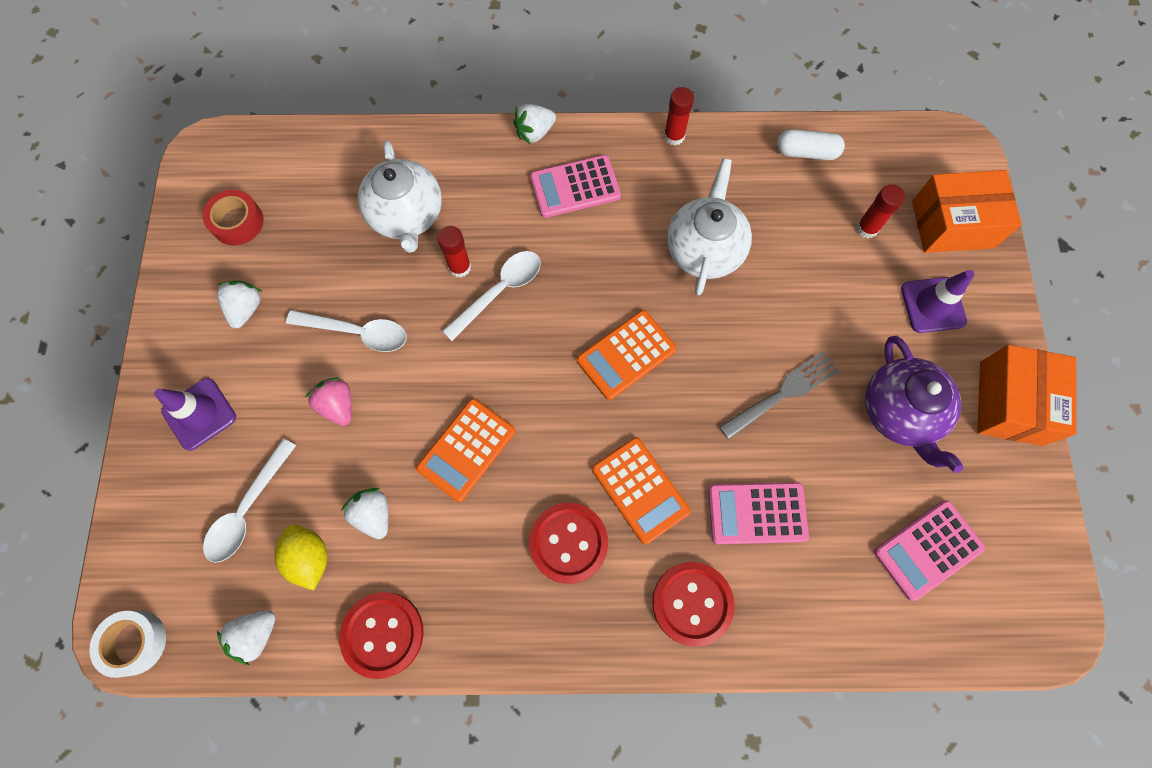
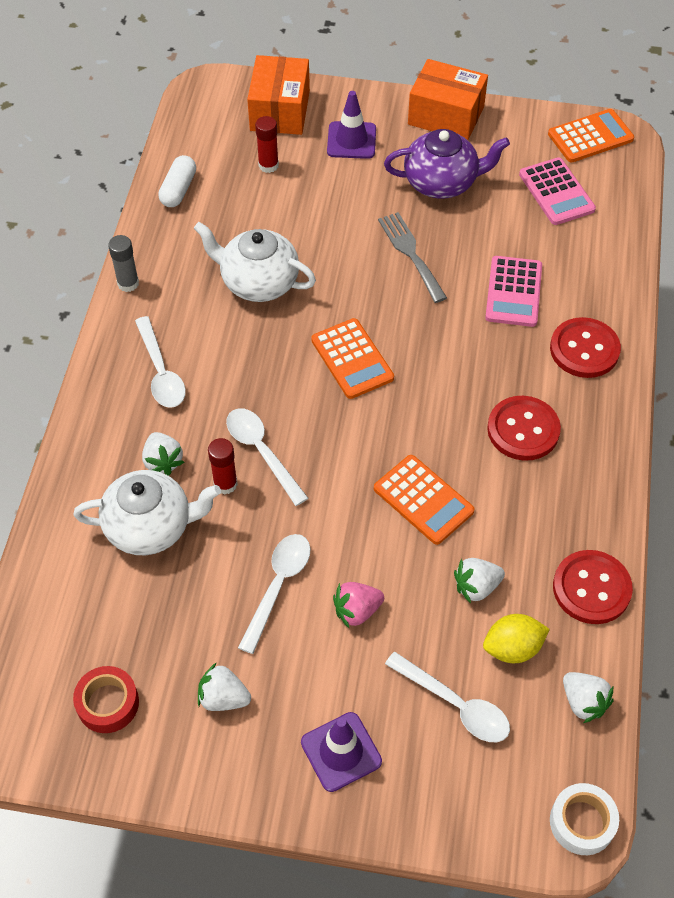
camera: 80 degrees left, 15 degrees down
(535, 132) = (84, 398): white strawberry -> white strawberry (163, 461)
(575, 187) = (161, 372): pink calculator -> white spoon
(640, 490) = (482, 369): orange calculator -> orange calculator (590, 137)
(674, 136) = (128, 283): red glue stick -> grey glue stick

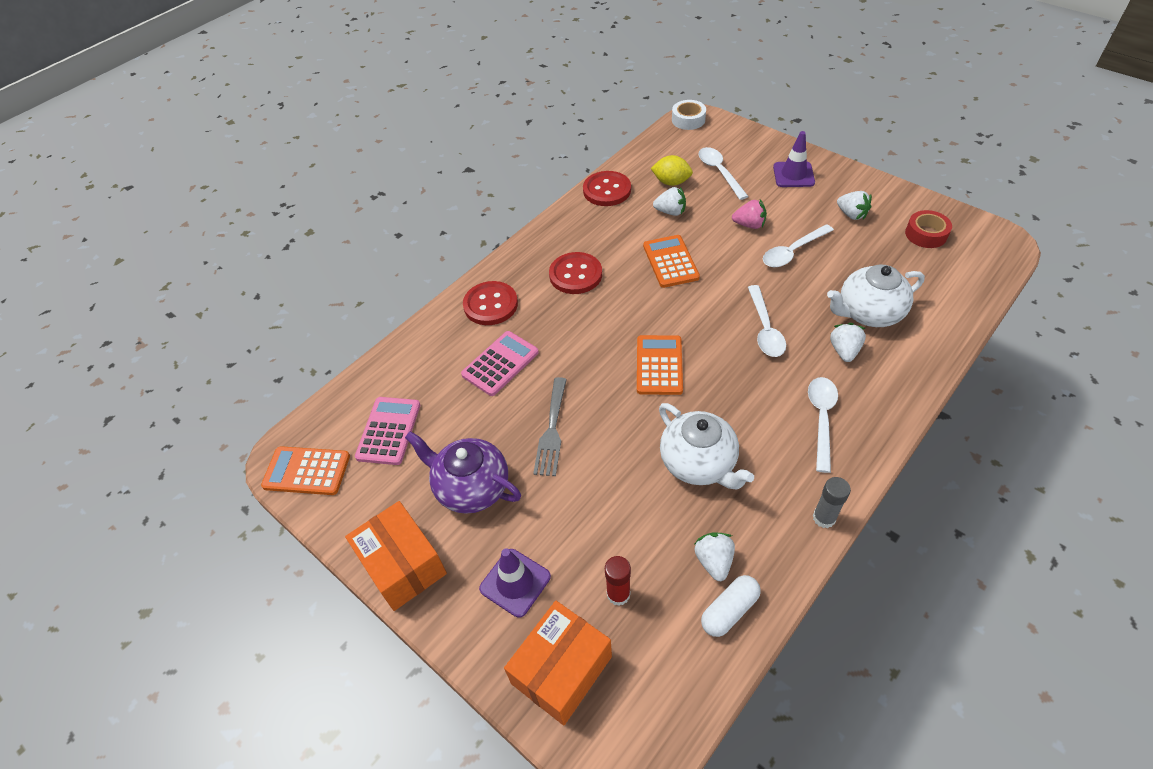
camera: 145 degrees left, 5 degrees down
(150, 527) = (868, 313): white teapot -> white teapot turned 45 degrees counterclockwise
(225, 484) = (802, 319): red glue stick -> none
(583, 702) = (652, 153): white strawberry -> white strawberry (714, 561)

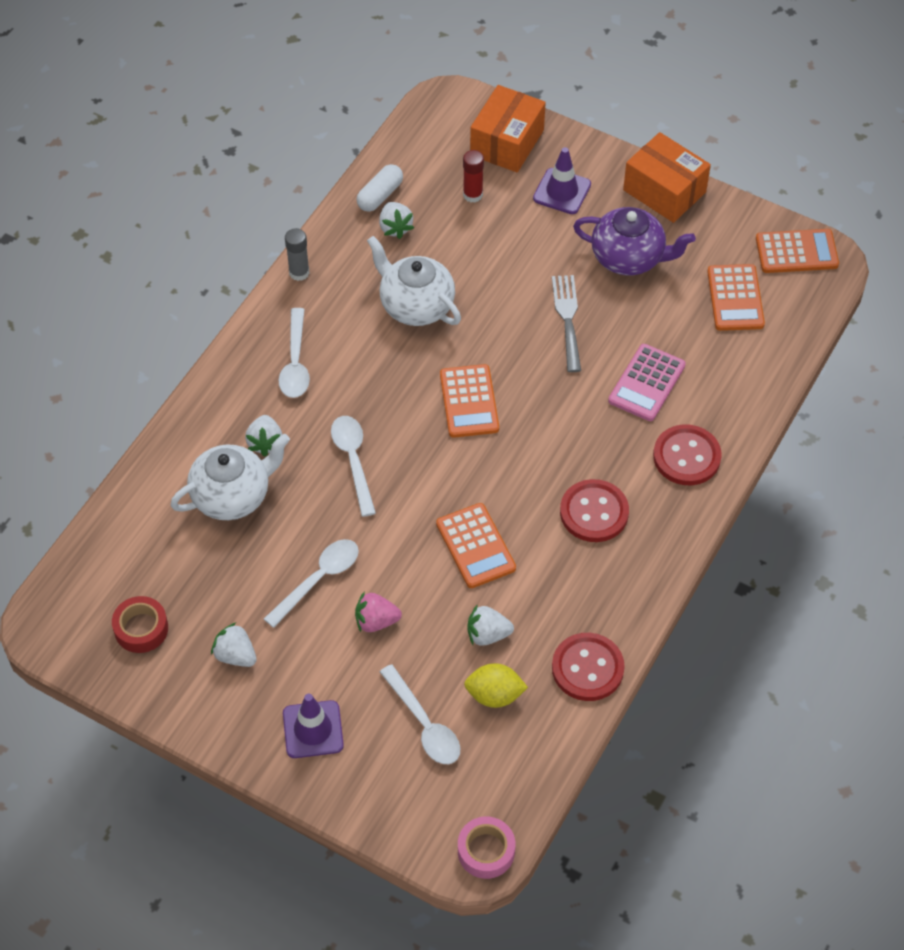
camera: 165 degrees right, 5 degrees up
(389, 431) = (735, 298): pink calculator -> orange calculator
(688, 120) = (486, 851): white tape -> pink tape

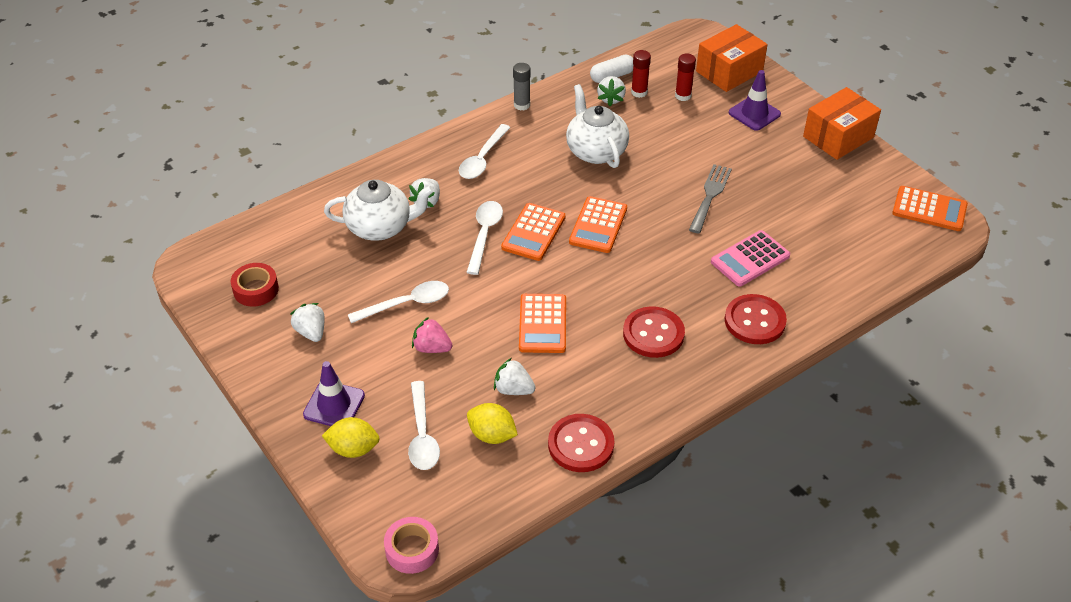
camera: 25 degrees right, 10 degrees down
(363, 770) = (353, 449): none -> yellow lemon
(422, 207) = (639, 92): none -> red glue stick
(628, 258) = (783, 171): purple teapot -> none
(664, 191) = (838, 137): orange box -> orange box turned 75 degrees clockwise
(735, 298) = (858, 225): orange calculator -> orange calculator (533, 232)

